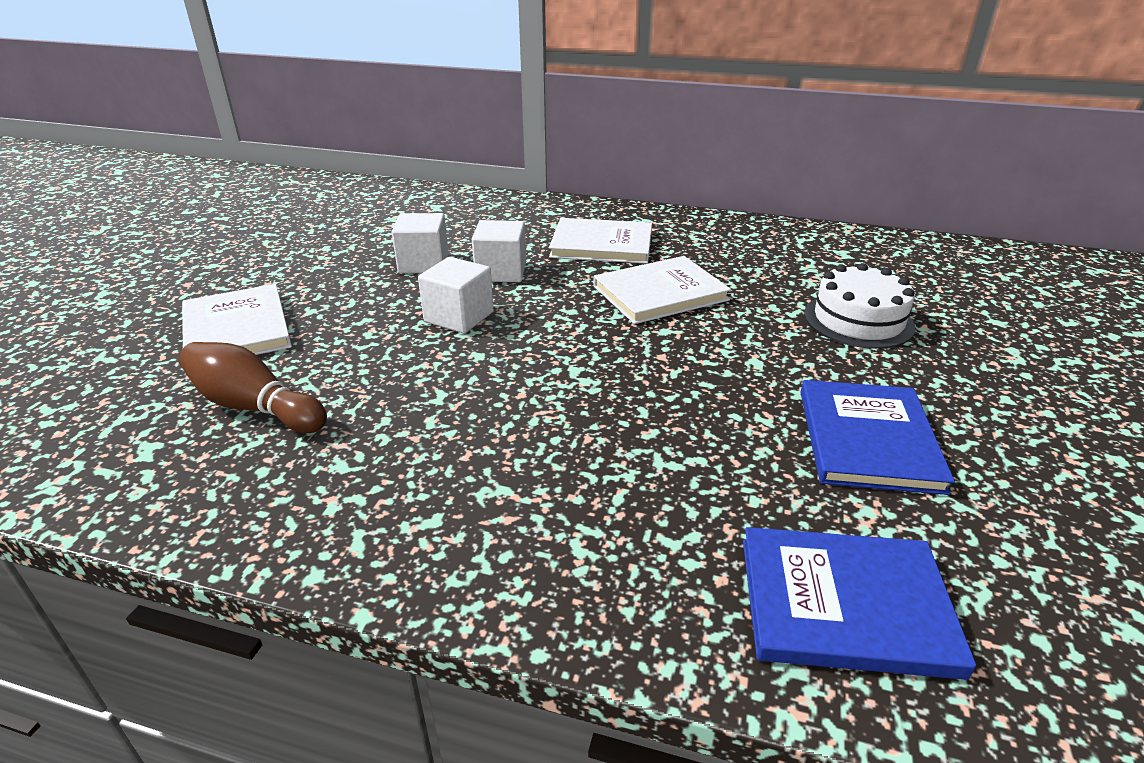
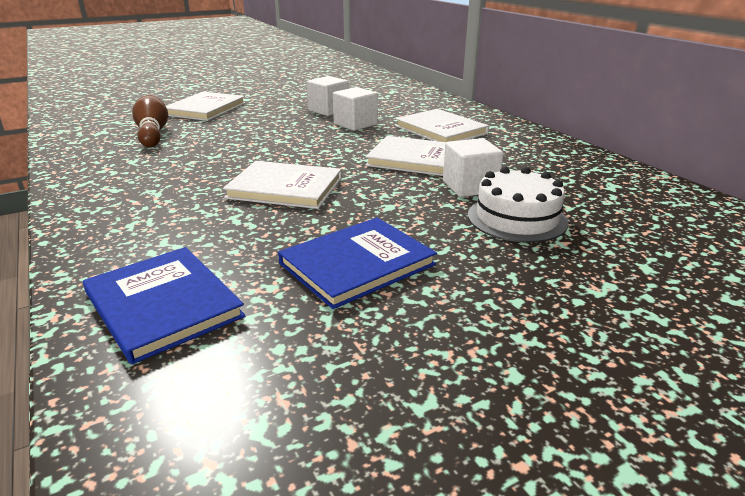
camera: 45 degrees right, 5 degrees down
(459, 317) = (292, 133): white cube -> white cube (470, 187)
(625, 395) = (285, 188): none -> white book

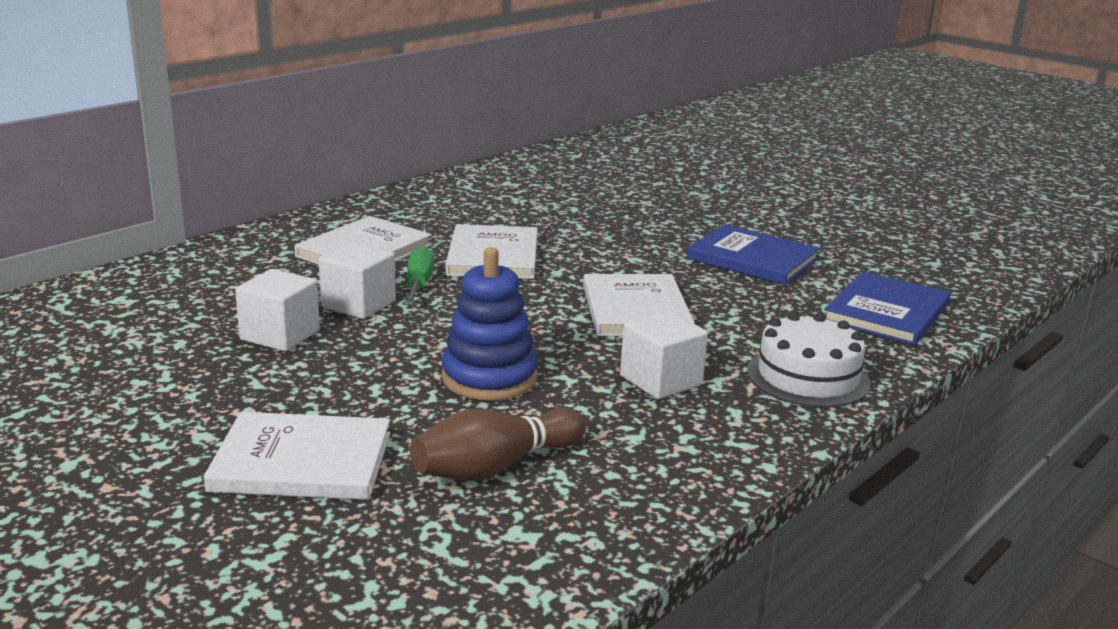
camera: 110 degrees left, 5 degrees down
(236, 140) = (489, 378): none -> blue stacking toy
(375, 137) = (419, 284): none -> green screwdriver
(470, 187) = (557, 230): white cube -> white cube (661, 380)
(517, 218) = (614, 213): white cake -> white cake (808, 377)

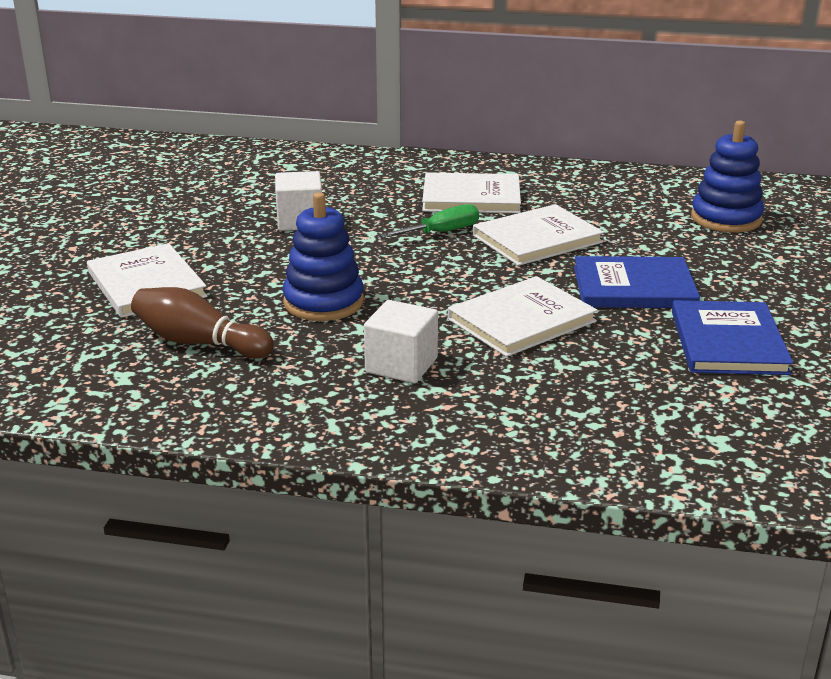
camera: 60 degrees right, 5 degrees up
(358, 304) = (379, 226): white cube -> none
(557, 191) = (726, 218): none -> blue stacking toy
(808, 377) = (495, 429): white cake -> none
(886, 312) = (710, 441): blue book -> blue book (634, 287)

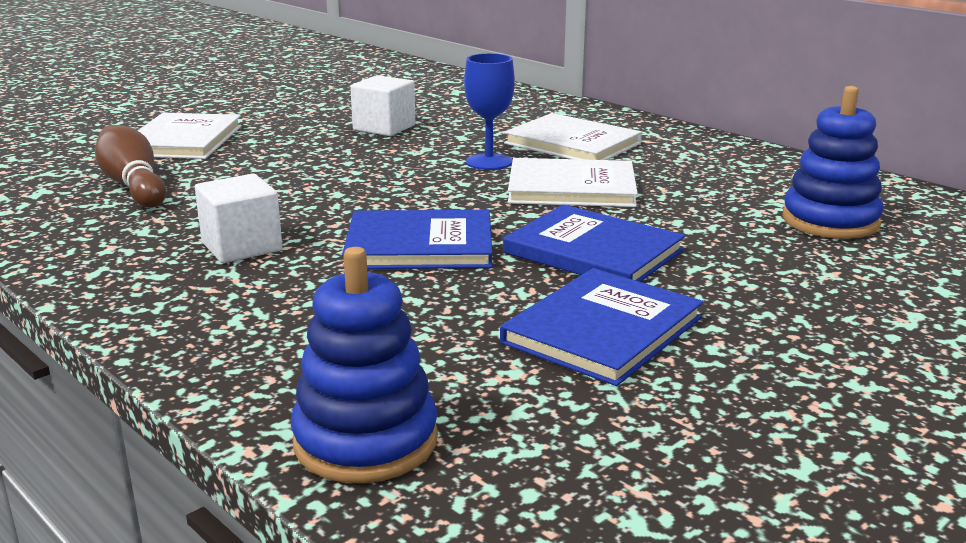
camera: 35 degrees right, 5 degrees down
(323, 302) = (281, 185): blue stacking toy -> blue stacking toy (365, 441)
(442, 232) = (489, 162): green screwdriver -> blue goblet
(521, 320) = (420, 245): white book -> blue book

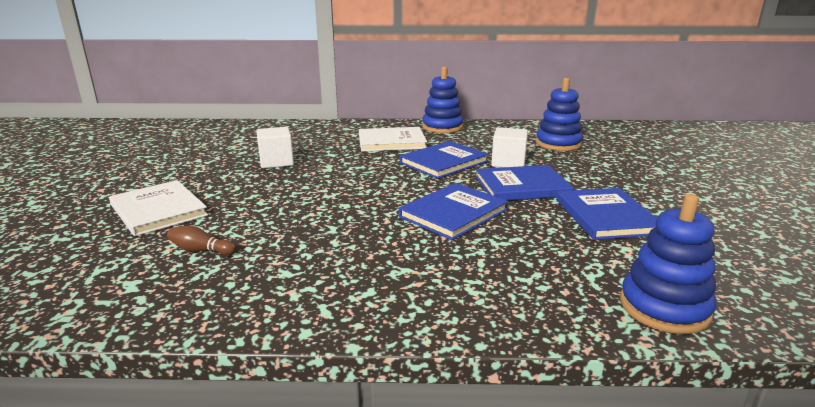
camera: 45 degrees left, 0 degrees up
(133, 186) = (201, 250): brown bowling pin -> brown bowling pin, size x0.56
(242, 247) = (372, 253): white cube -> white cube (508, 162)
(489, 162) = (378, 162): blue goblet -> none
(571, 188) = (444, 162): white book -> blue book
(699, 145) = (442, 127): none -> blue stacking toy

